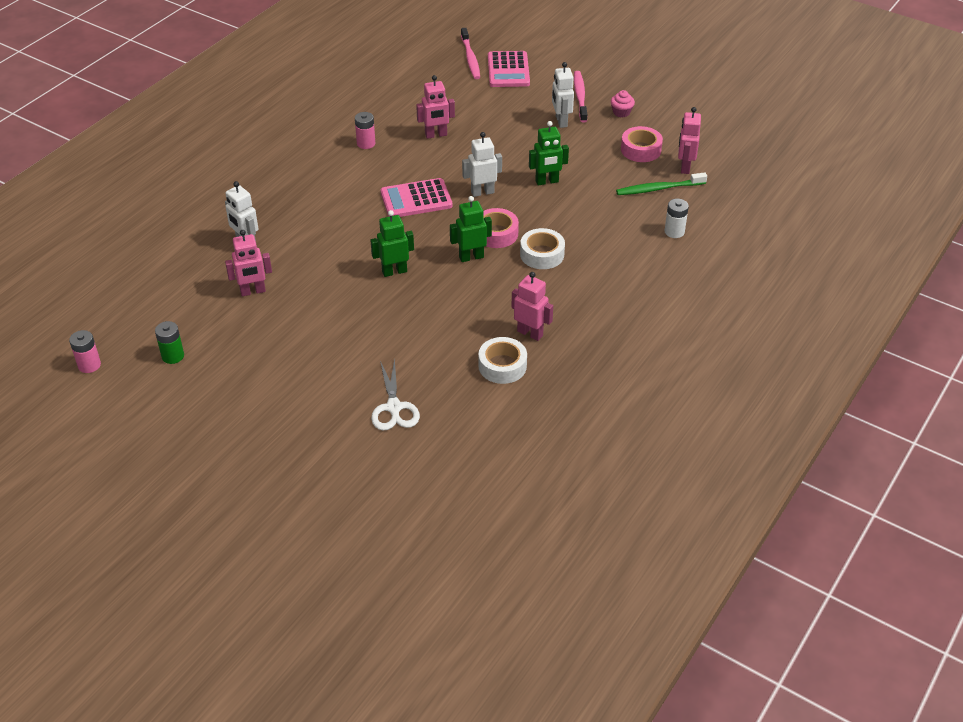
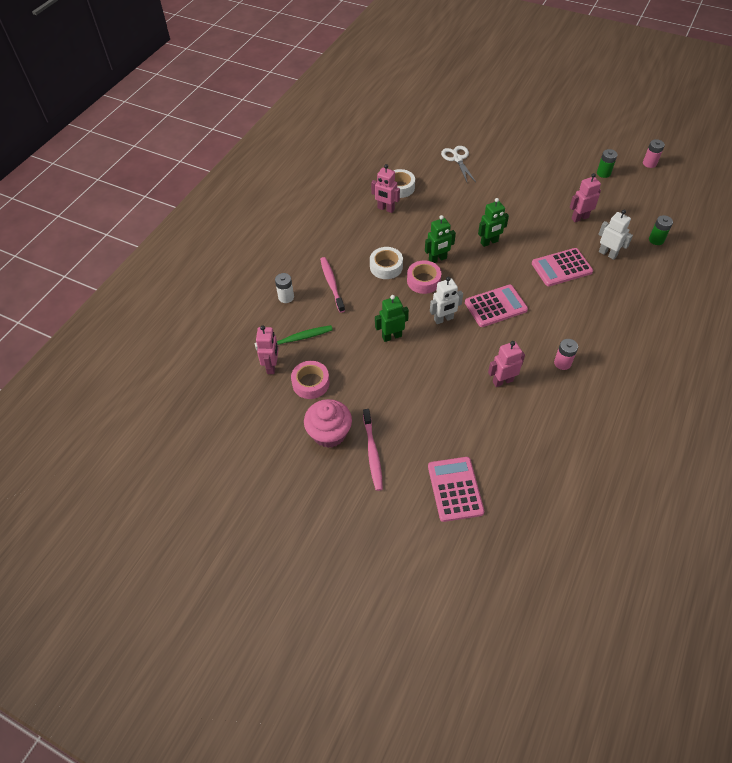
camera: 175 degrees right, 10 degrees up
(170, 253) = (656, 240): none -> green battery
(315, 232) = (561, 267): none -> pink calculator
(470, 58) = (502, 506): pink toothbrush -> pink toothbrush (332, 284)
(561, 121) = (388, 413): white robot -> none
(621, 112) = (329, 433): pink cupcake -> pink cupcake, size x1.95

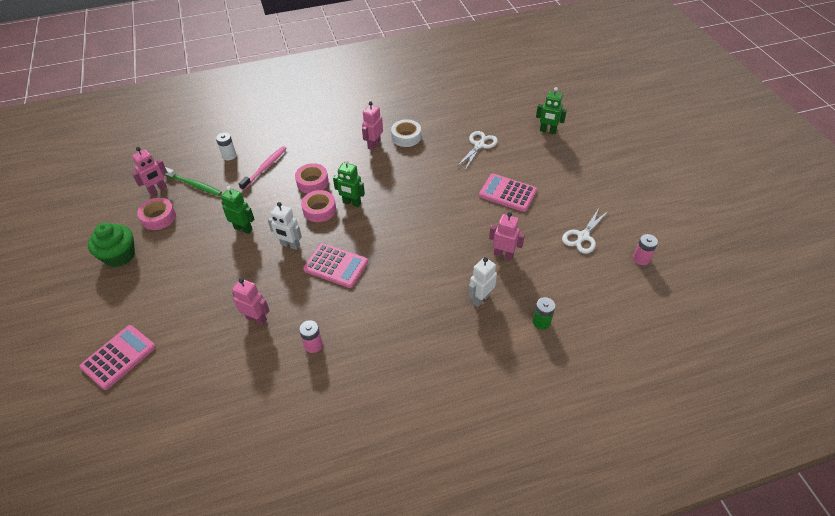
camera: 45 degrees right, 5 degrees down
(329, 433) = (119, 255): pink cupcake -> green cupcake
(372, 453) = (118, 289): pink toothbrush -> none
(385, 209) = (374, 145): pink robot -> pink robot turned 45 degrees clockwise
(386, 267) = (312, 182): white tape -> pink tape
(489, 242) = (405, 219): green robot -> green robot (547, 131)
(561, 267) = (427, 279): pink calculator -> pink calculator (507, 193)
(603, 173) = (583, 236): green battery -> white scissors
(607, 254) = (480, 299): white robot -> white robot turned 135 degrees counterclockwise

